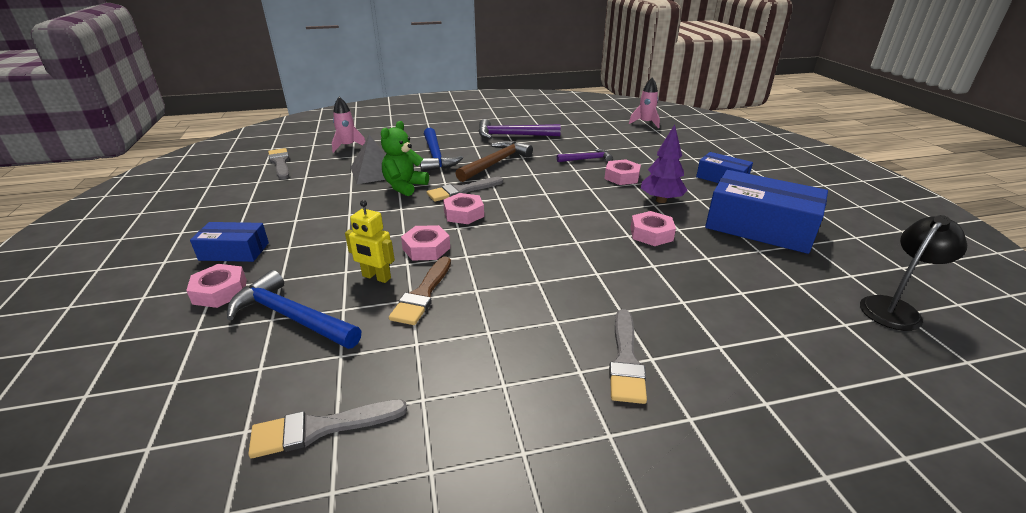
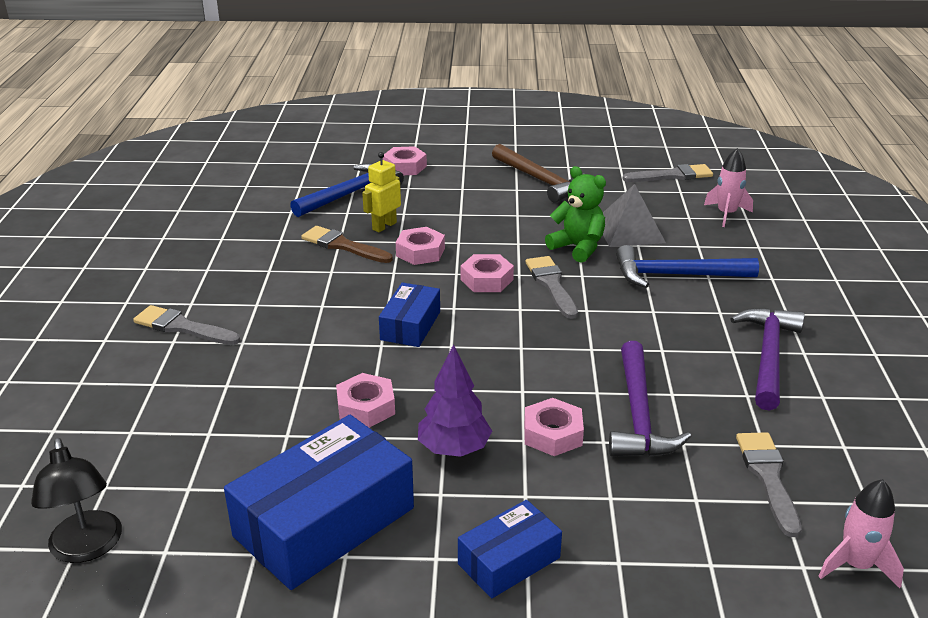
camera: 105 degrees right, 0 degrees up
(234, 251) = (466, 167): blue box -> blue box (410, 326)
(320, 428) = (227, 206): grey brush -> grey brush (768, 477)
(496, 163) = (641, 322): brown hammer -> brown hammer (541, 181)
(587, 159) = (638, 415): purple hammer -> purple hammer, size x1.69

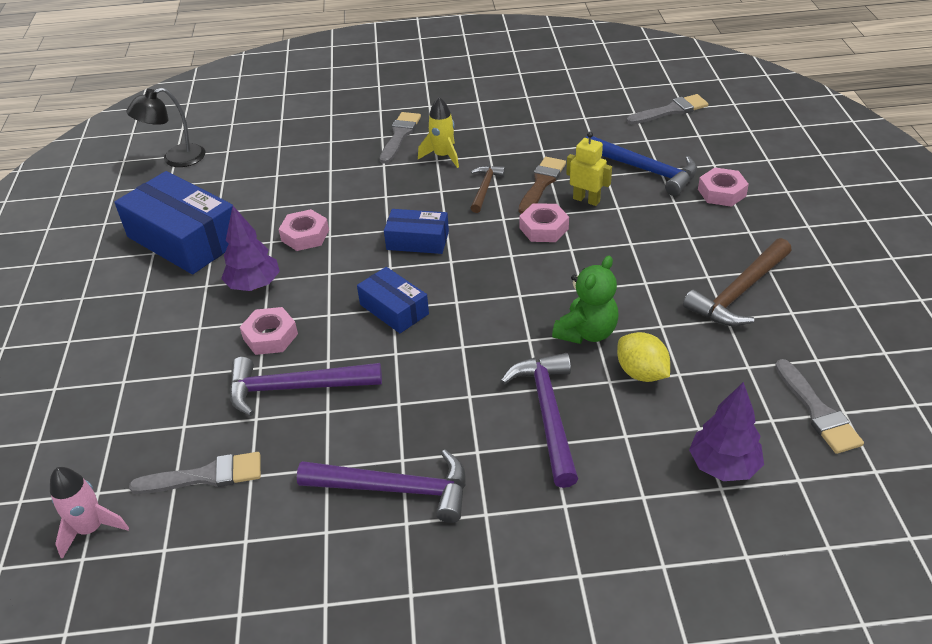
camera: 85 degrees right, 10 degrees up
(252, 299) = (443, 156): none -> yellow rocket
(333, 278) = (485, 188): none -> brown hammer
(486, 279) = (503, 275): pink nut -> none
(509, 561) = (134, 325): blue box -> blue box (394, 309)
(551, 284) = (504, 318): grey brush -> grey brush (671, 110)
(630, 231) = (641, 373): grey pyramid -> yellow lemon
(675, 275) = (548, 413): blue hammer -> purple hammer
(726, 214) = (723, 466): pink rocket -> purple tree

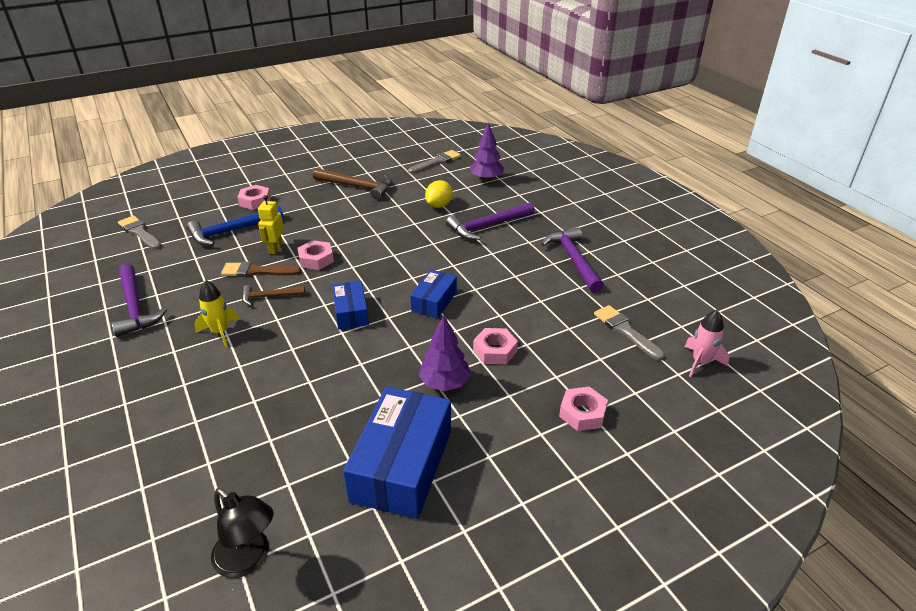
camera: 115 degrees left, 5 degrees down
(294, 388) = (533, 320): purple hammer -> purple hammer (135, 308)
(305, 235) = (366, 378): pink nut -> pink nut (582, 413)
(400, 135) = (182, 371): grey brush -> none
(586, 332) = (416, 226): green teddy bear -> none
(645, 170) = (231, 231): blue hammer -> blue hammer turned 135 degrees counterclockwise

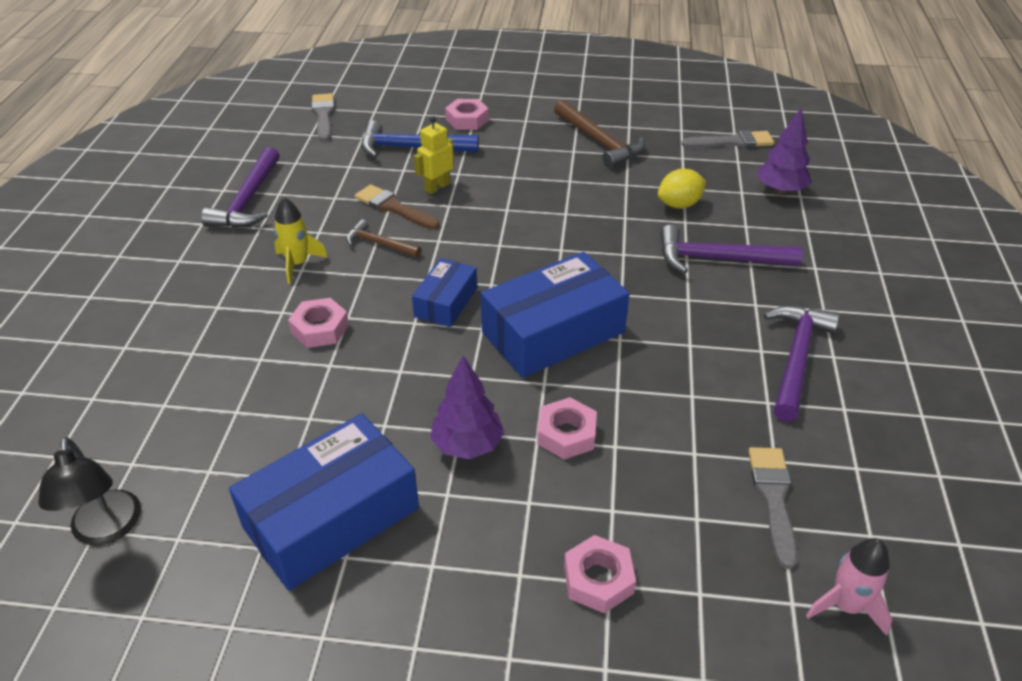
camera: 35 degrees right, 5 degrees up
(316, 259) = (468, 219): pink nut -> pink nut (320, 329)
(434, 301) = (553, 332): blue box -> blue box, size x1.84

